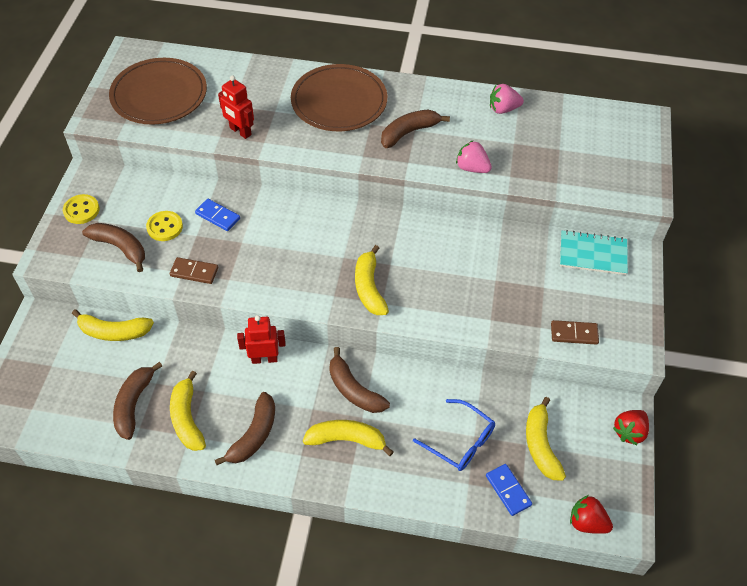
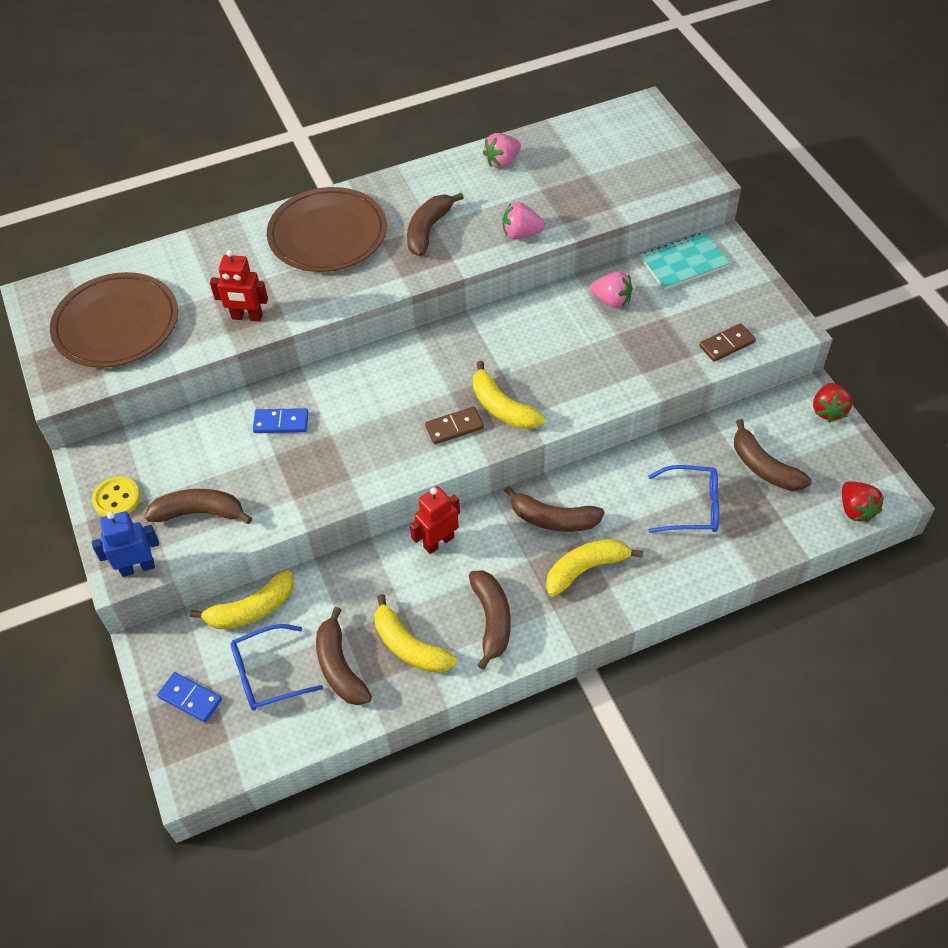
camera: 30 degrees left, 0 degrees up
(56, 261) = (138, 567): none -> blue robot
(88, 381) = (267, 674): none -> blue glasses
(165, 227) = (231, 465): yellow button -> none
(194, 272) = (306, 491): brown domino -> brown domino (454, 427)
(508, 490) = (768, 524): blue domino -> blue domino (190, 698)
(513, 253) = (612, 301): none -> pink strawberry
(540, 445) = (764, 467): yellow banana -> brown banana
(587, 522) = (856, 510): red strawberry -> red strawberry turned 105 degrees counterclockwise

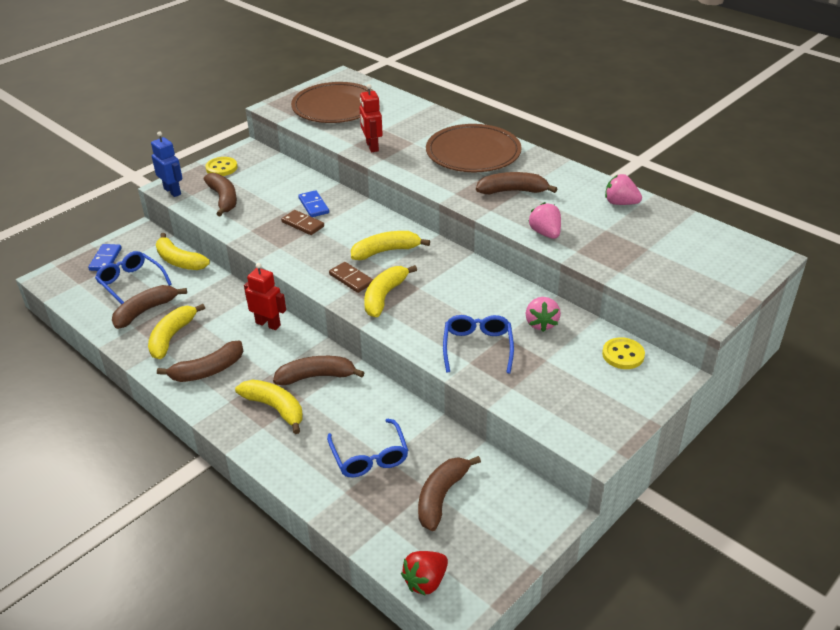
camera: 65 degrees right, 15 degrees down
(420, 382) = (386, 251): none -> yellow banana
(553, 519) = (316, 376): brown banana -> brown banana turned 90 degrees clockwise
(623, 359) = (477, 347): none -> blue glasses
(684, 263) = (623, 355): turquoise notebook -> yellow button
(726, 344) = (540, 407): brown domino -> brown domino (303, 224)
(828, 410) = (543, 531): red strawberry -> none

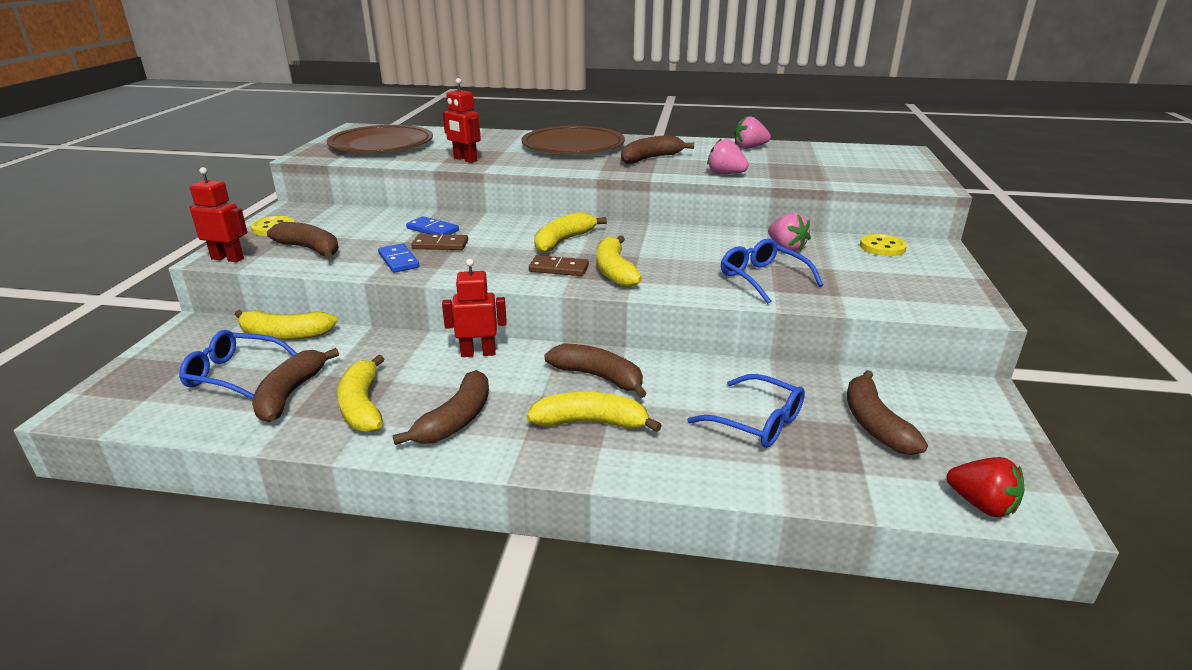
camera: 35 degrees left, 10 degrees down
(105, 259) = (164, 363): blue domino -> blue domino (398, 260)
(172, 191) = (228, 258): blue robot -> red robot
(316, 376) = (599, 377): brown banana -> brown banana turned 75 degrees clockwise
(425, 581) = (981, 505): red strawberry -> red strawberry turned 60 degrees counterclockwise

